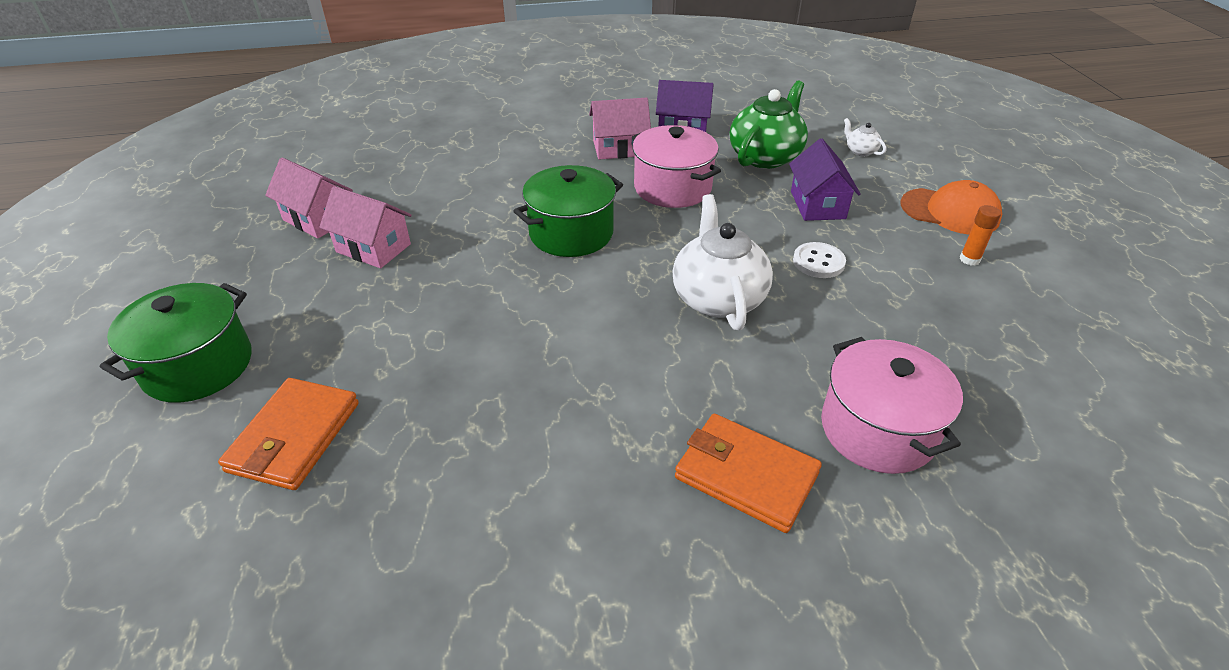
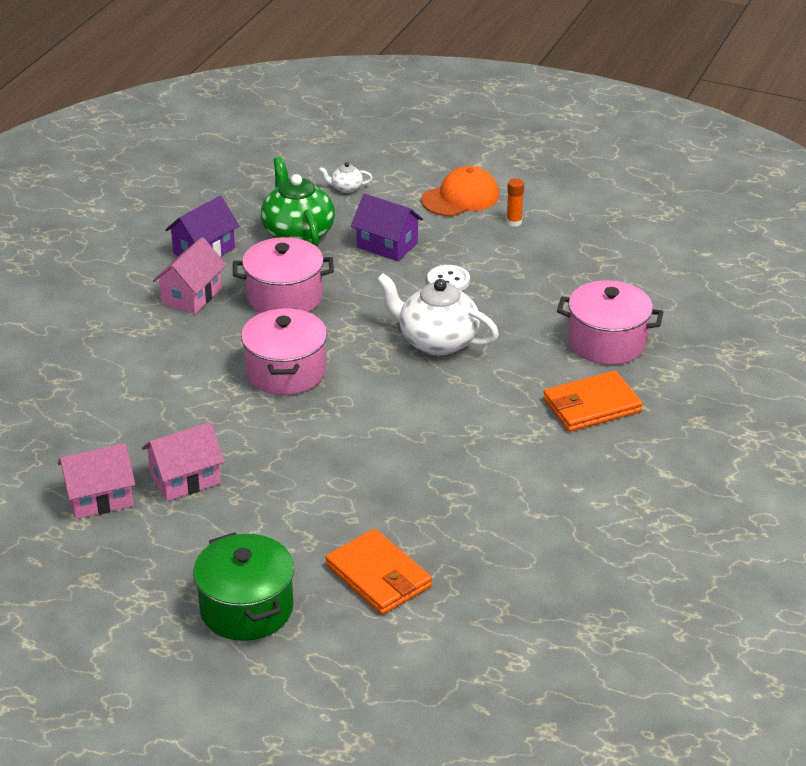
camera: 55 degrees left, 5 degrees down
(571, 233) = (286, 372): green pot -> pink pot

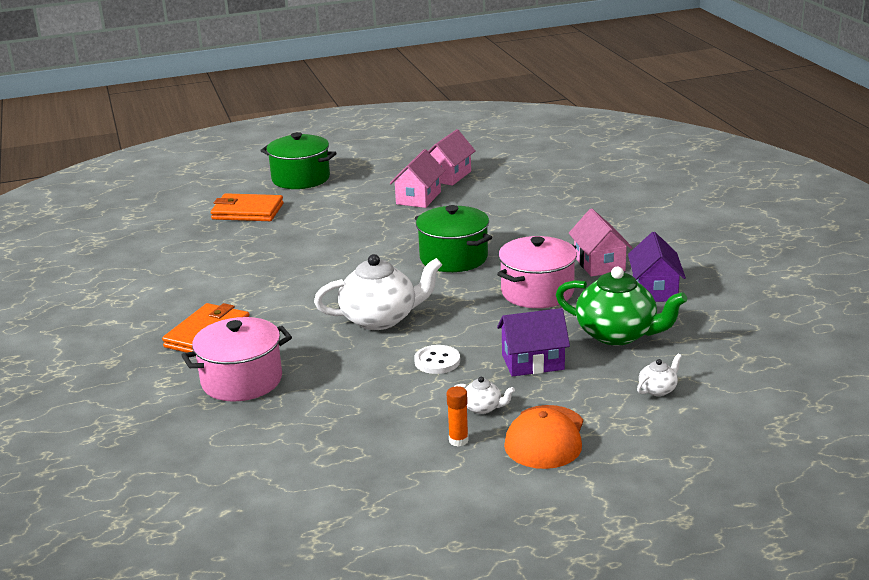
camera: 140 degrees right, 10 degrees down
(286, 372) = (453, 258): pink pot -> green pot
(468, 233) = (483, 408): none -> white teapot

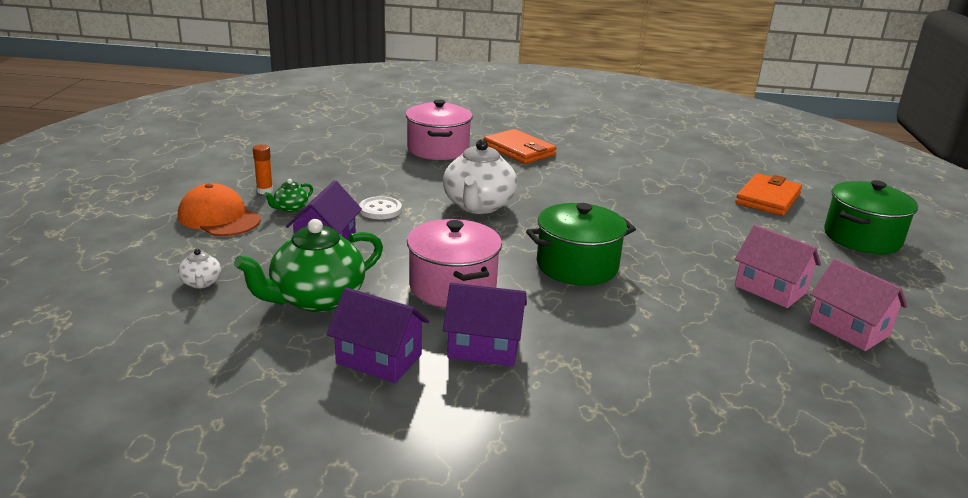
camera: 110 degrees right, 0 degrees up
(483, 408) = (290, 208): white teapot -> green teapot
(599, 263) = (484, 347): pink house -> purple house

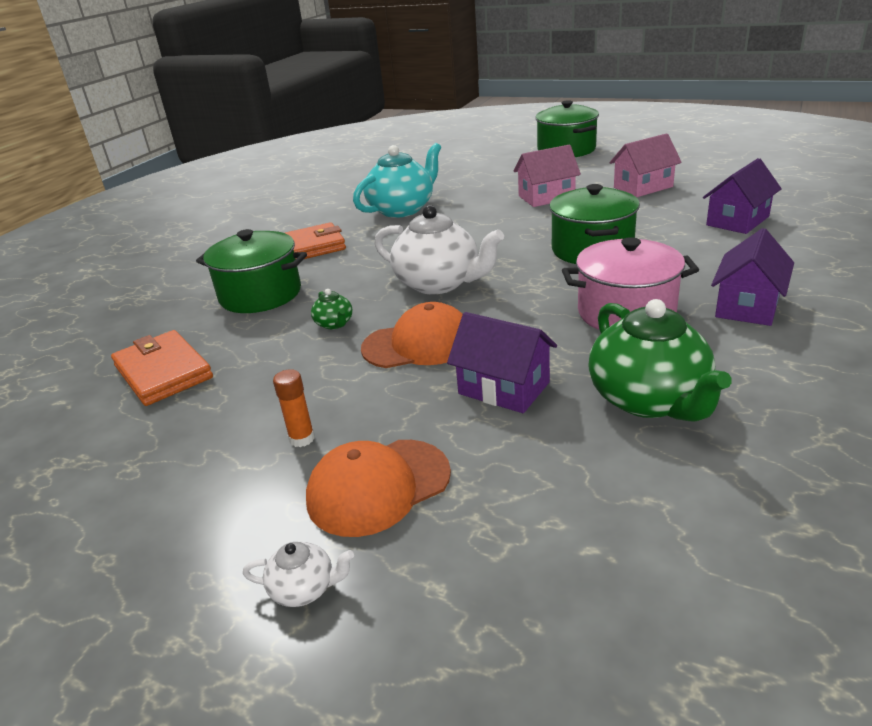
camera: 65 degrees left, 5 degrees up
(201, 283) = (597, 501): white teapot -> white teapot (304, 588)
(290, 208) = (378, 415): green teapot -> green teapot (334, 324)
(379, 359) = (780, 364): purple house -> purple house (737, 221)
(380, 210) = (419, 344): white button -> orange cap
(438, 149) = (260, 294): pink pot -> green pot
(621, 174) = (402, 209): none -> turquoise teapot
(768, 198) = (486, 165): orange wallet -> orange wallet (163, 372)
(849, 329) = (702, 175): pink house -> pink house (546, 197)

